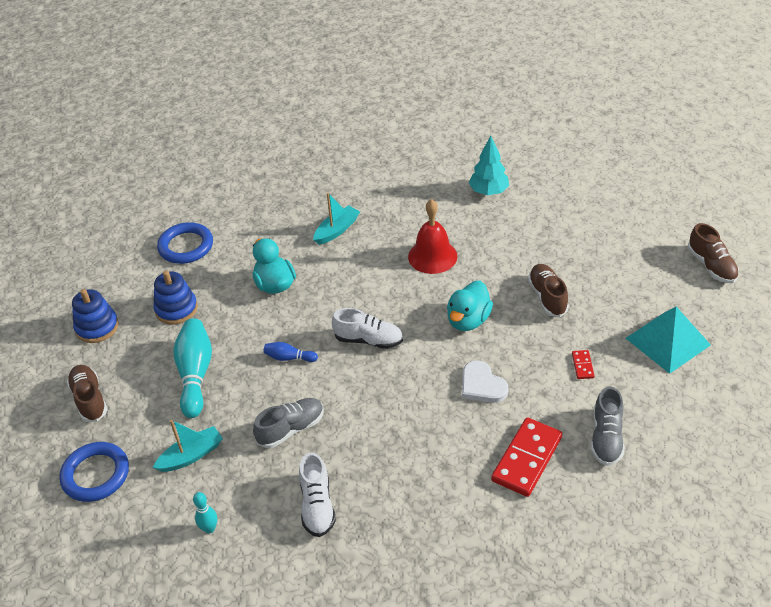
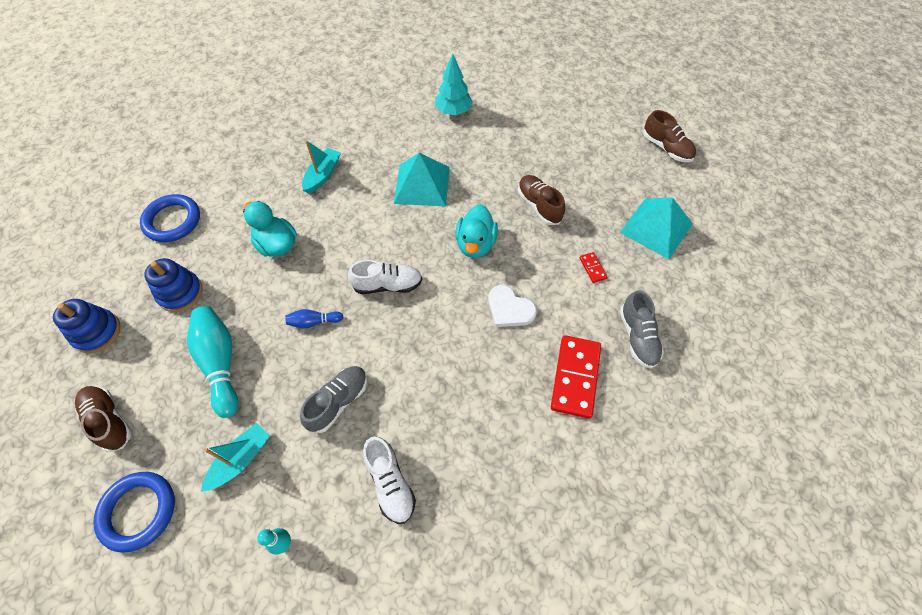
camera: 20 degrees left, 15 degrees up
(432, 256) = (422, 185): red bell -> turquoise pyramid

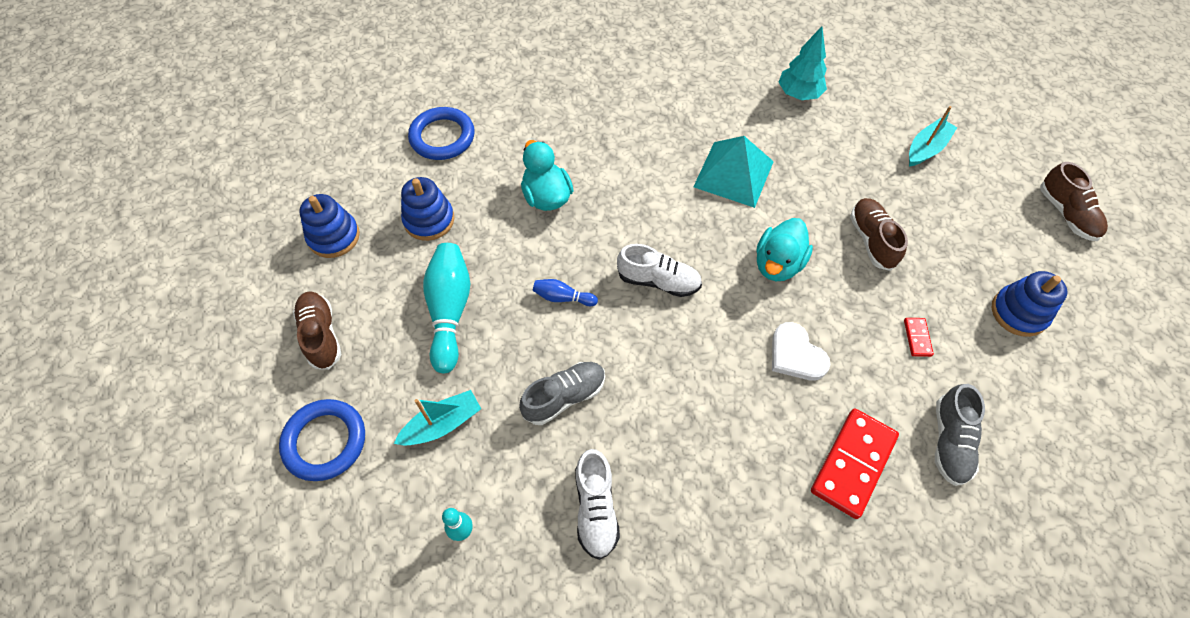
camera: 20 degrees right, 0 degrees up
(322, 175) = (620, 130): turquoise boat -> turquoise boat (926, 148)
(656, 228) = (1018, 312): turquoise pyramid -> blue stacking toy

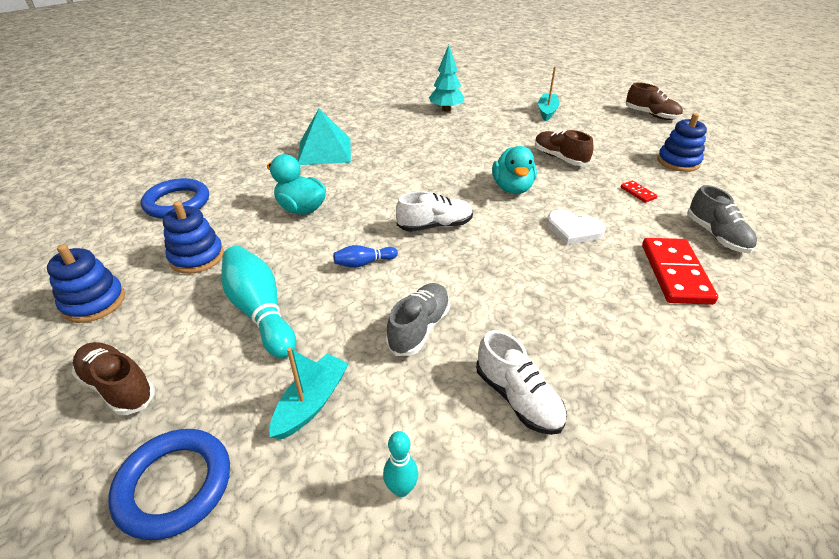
camera: 30 degrees left, 20 degrees down
(734, 174) = (438, 155): turquoise pyramid -> turquoise pyramid (324, 151)

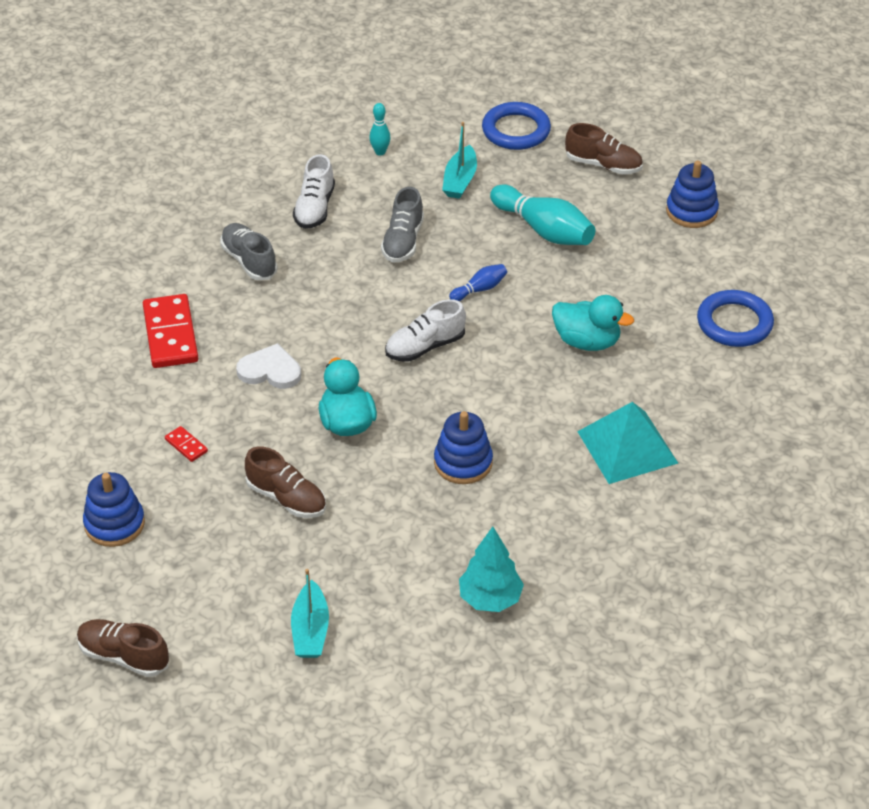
camera: 165 degrees right, 5 degrees up
(197, 257) = (646, 266): blue stacking toy -> blue stacking toy (463, 463)
(518, 398) = (314, 208): white shoe -> white shoe turned 120 degrees counterclockwise
(716, 236) = (110, 392): grey shoe -> grey shoe (249, 261)

